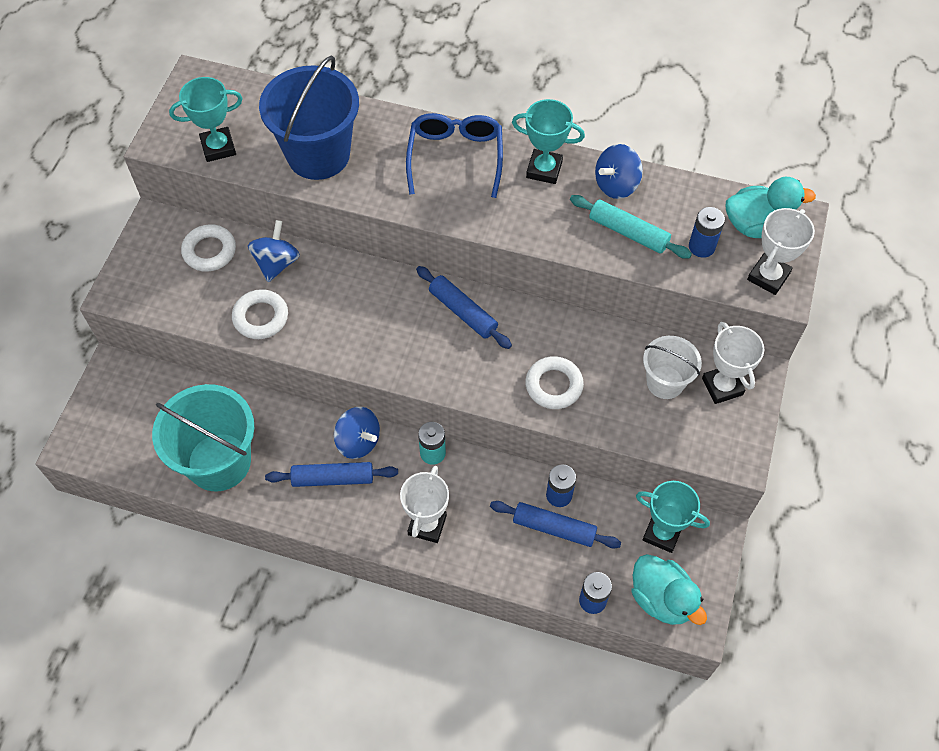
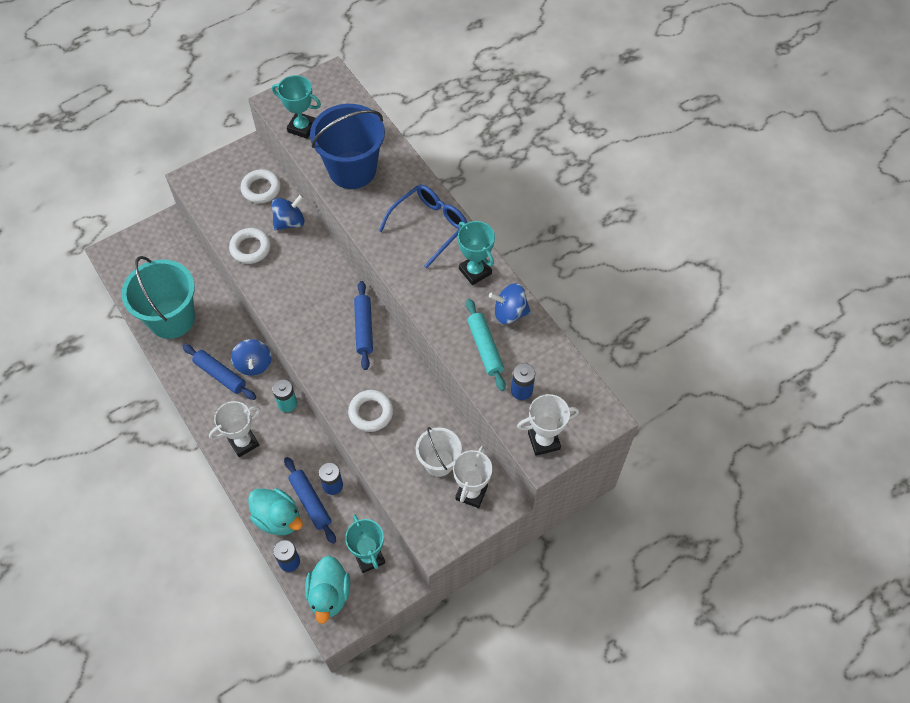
camera: 40 degrees right, 0 degrees up
(757, 225) = (572, 403): turquoise duck -> turquoise duck (278, 518)

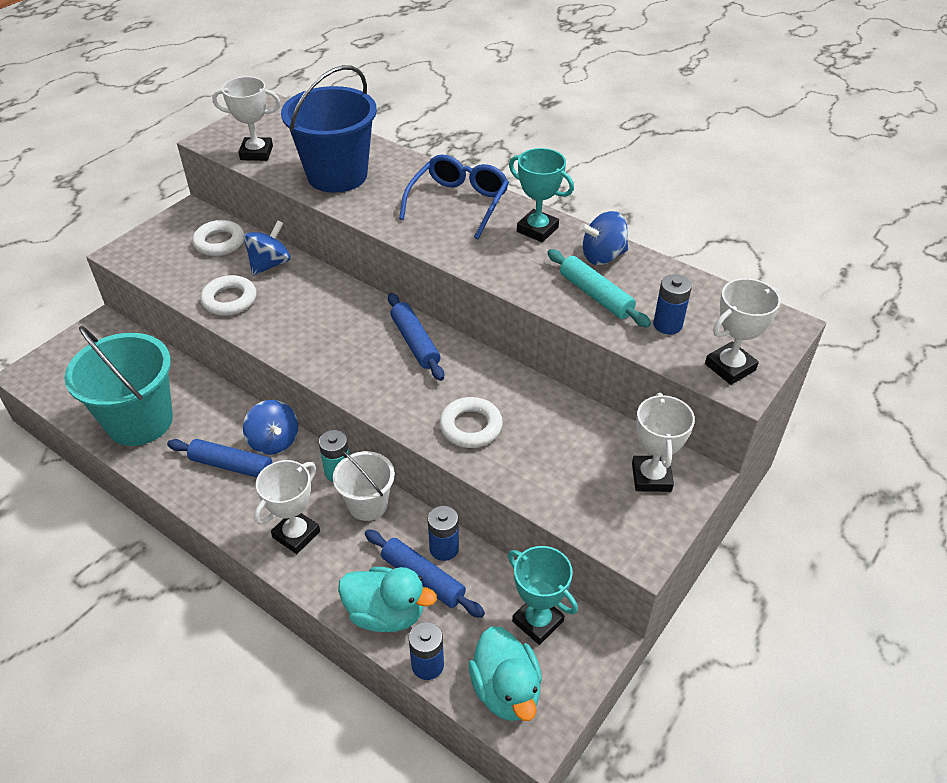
camera: 20 degrees left, 15 degrees down
(302, 127) = (256, 153): turquoise trophy -> white trophy
(439, 462) = (589, 456): white bucket -> white bucket (367, 504)

